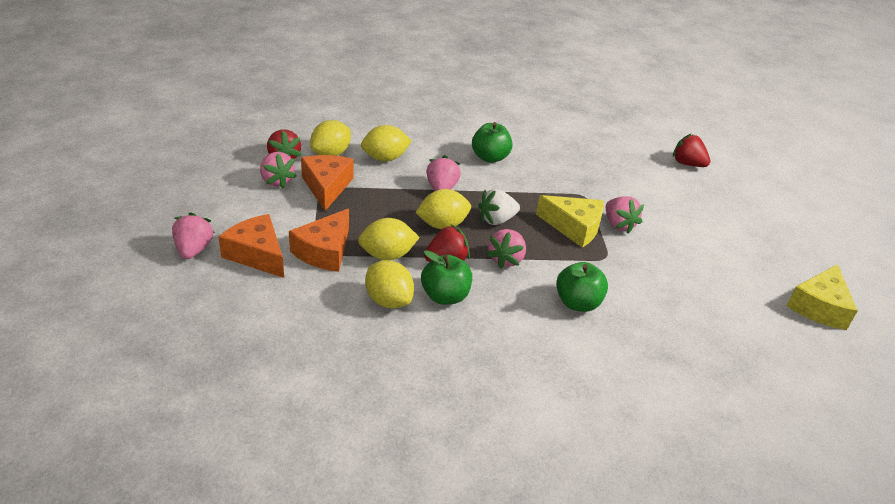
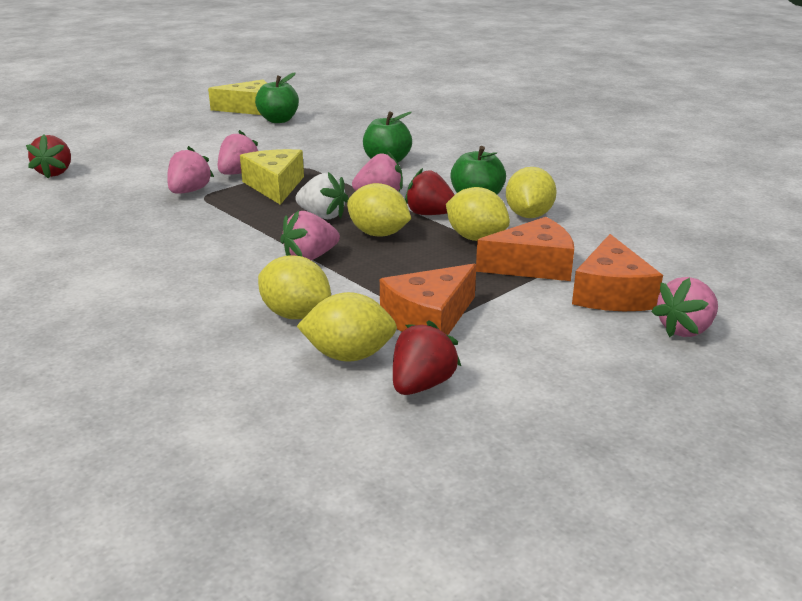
camera: 125 degrees left, 10 degrees down
(277, 181) = (481, 357): pink strawberry -> pink strawberry (189, 191)
(490, 157) = (188, 257): green apple -> green apple (278, 120)

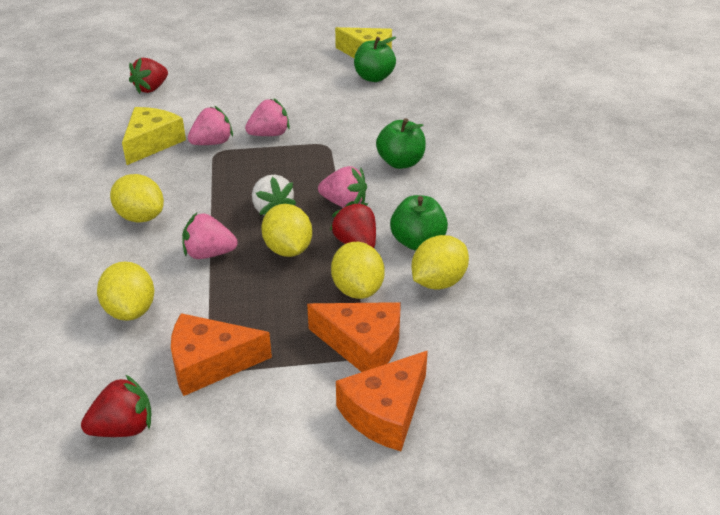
camera: 35 degrees right, 10 degrees up
(275, 186) = (278, 160): yellow cheese -> yellow cheese (152, 143)
(349, 355) = (114, 371): yellow lemon -> yellow lemon (140, 217)
(685, 329) = (392, 489): pink strawberry -> none

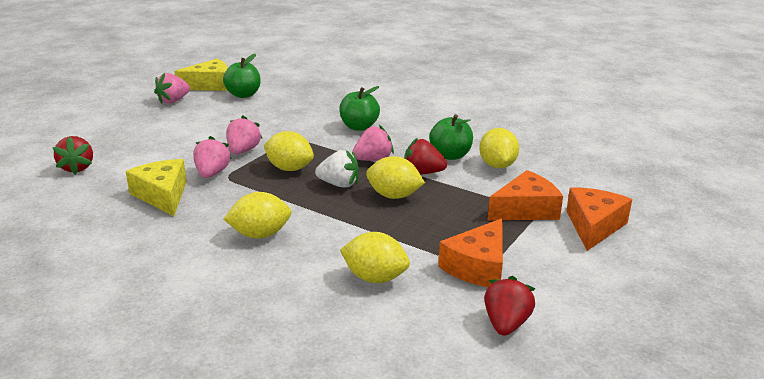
camera: 50 degrees left, 10 degrees down
(209, 254) = (353, 224): pink strawberry -> pink strawberry (173, 101)
(357, 289) = (470, 190): yellow lemon -> yellow lemon (289, 168)
(385, 412) = (593, 226): orange cheese -> orange cheese turned 150 degrees counterclockwise

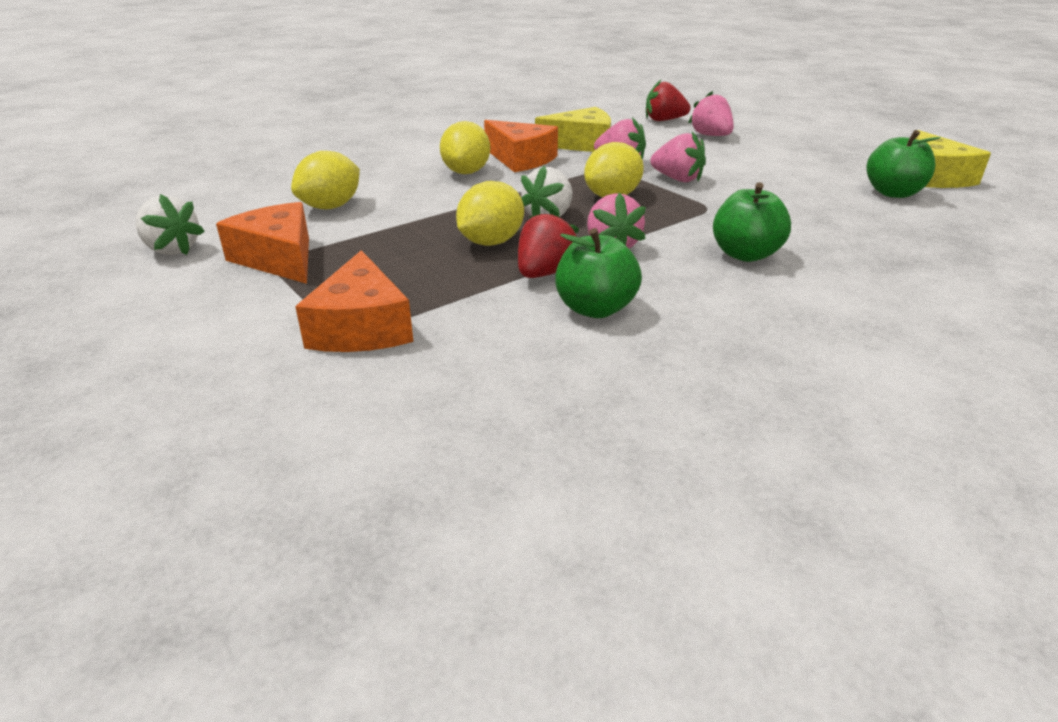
camera: 110 degrees right, 5 degrees up
(173, 101) = (859, 157): pink strawberry -> pink strawberry (711, 136)
(497, 165) = (529, 344): yellow lemon -> none
(506, 324) = (172, 249): red strawberry -> white strawberry
(593, 226) = (250, 374): orange cheese -> orange cheese (520, 159)

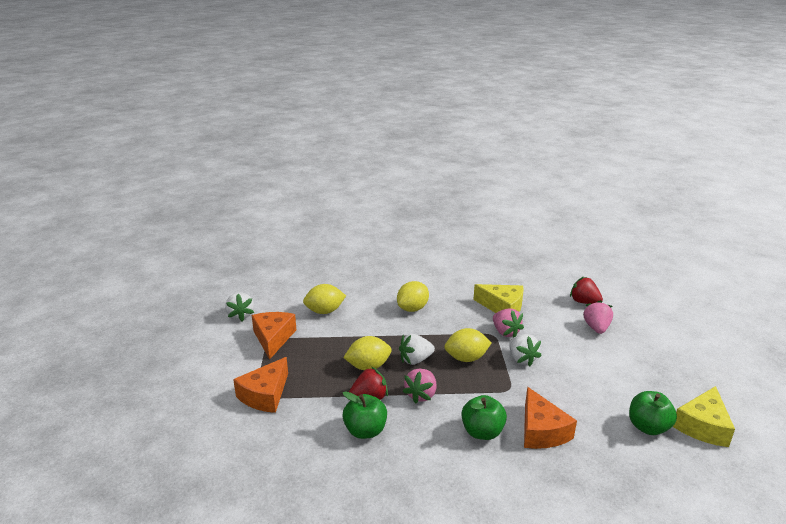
camera: 35 degrees right, 5 degrees down
(520, 159) = (453, 308): orange cheese -> orange cheese (541, 431)
(677, 179) = (521, 359): pink strawberry -> white strawberry

